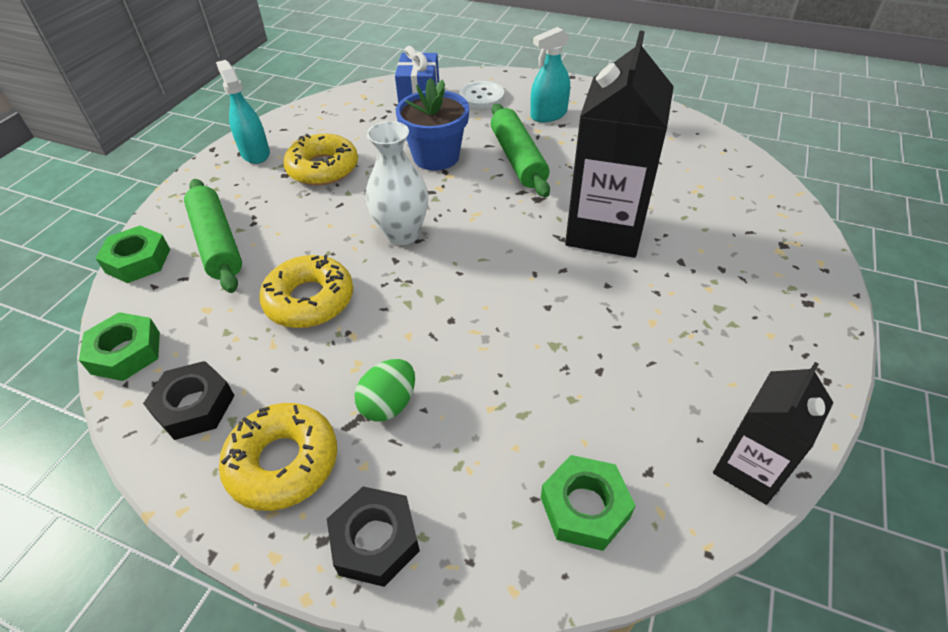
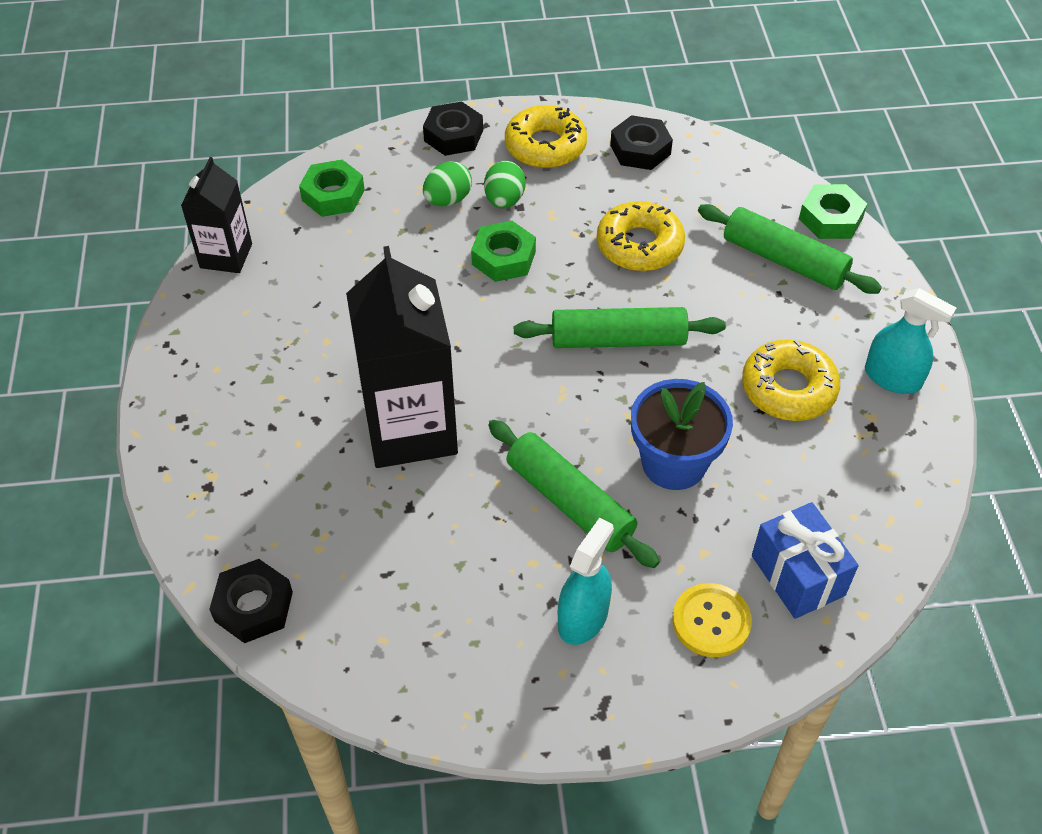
camera: 150 degrees right, 5 degrees up
(126, 353) = (734, 158): green nut -> green nut (503, 258)
(402, 234) = (618, 339): white vase -> green rolling pin
(448, 433) = (448, 200): none -> green egg
(481, 97) = (711, 621): white button -> yellow button
(753, 171) = (253, 606): none -> black nut

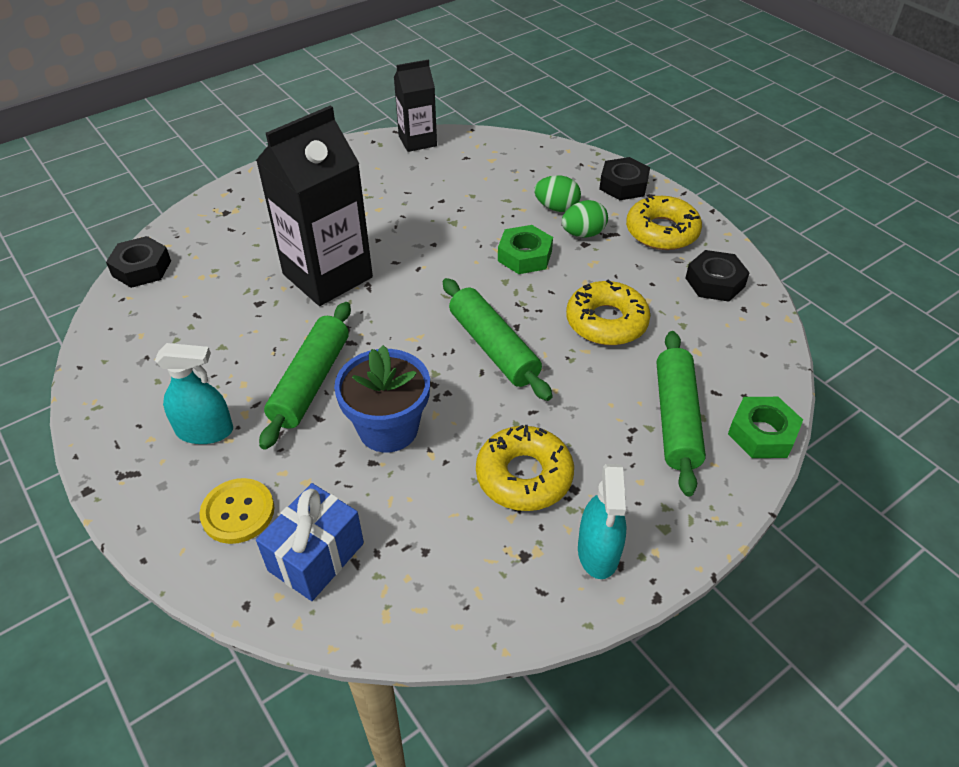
camera: 60 degrees right, 5 degrees down
(333, 195) = (511, 158): green nut -> none

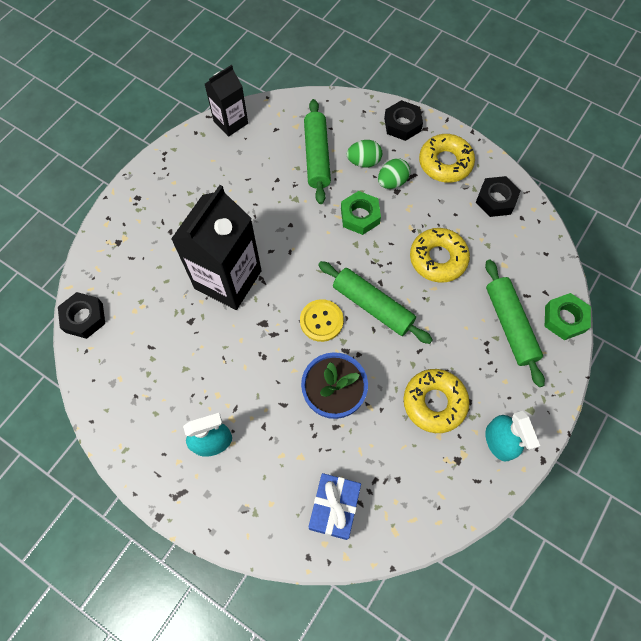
camera: 20 degrees left, 20 degrees up
(238, 512) = (268, 495): yellow button -> yellow button (321, 321)
(311, 382) = (263, 377): green rolling pin -> green rolling pin (317, 156)

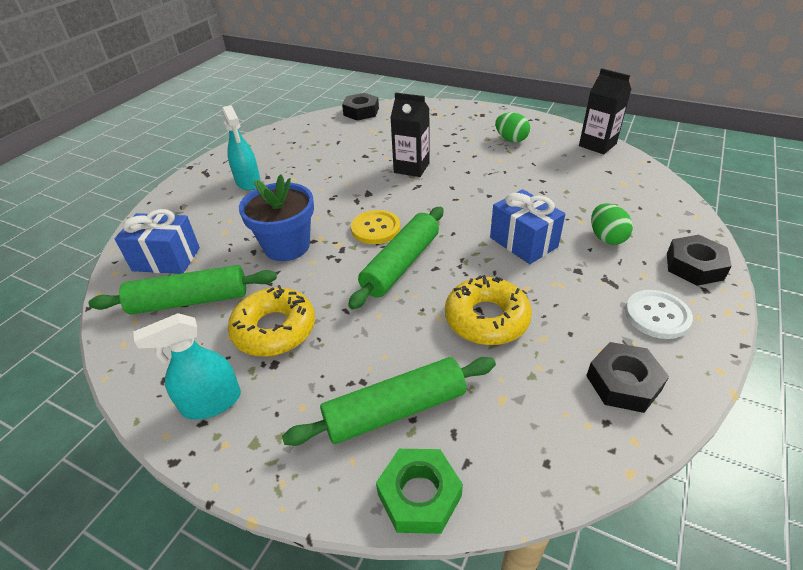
camera: 85 degrees right, 25 degrees down
(228, 280) = (411, 168): black carton -> black carton, size x0.57
(317, 156) = (590, 202): green rolling pin -> green rolling pin (190, 300)
(360, 216) = (523, 242): green nut -> blue gift
(392, 182) = (590, 265): green egg -> green egg (511, 139)
(445, 163) = (657, 315): yellow donut -> white button

